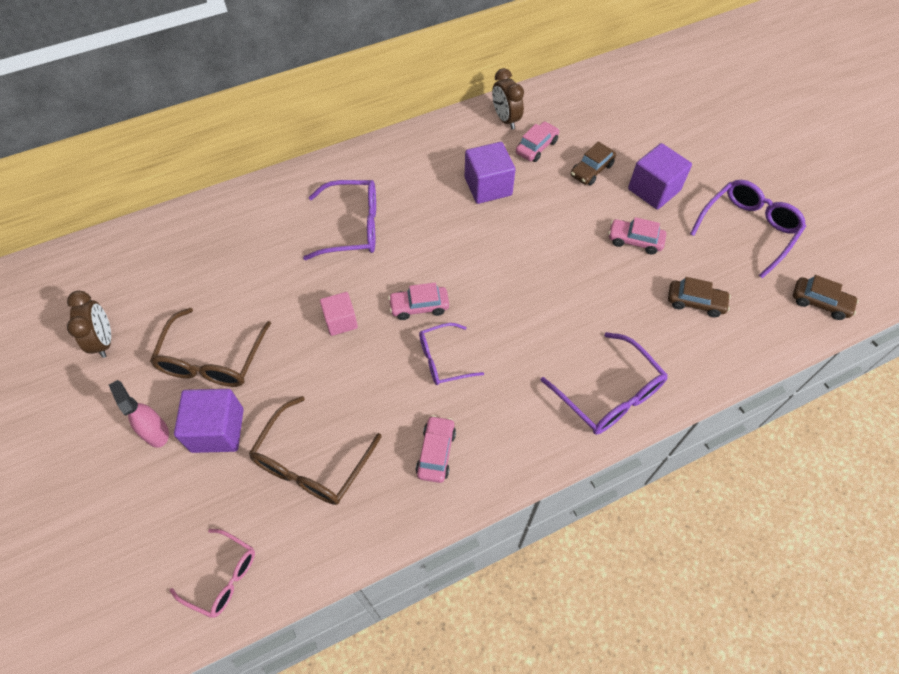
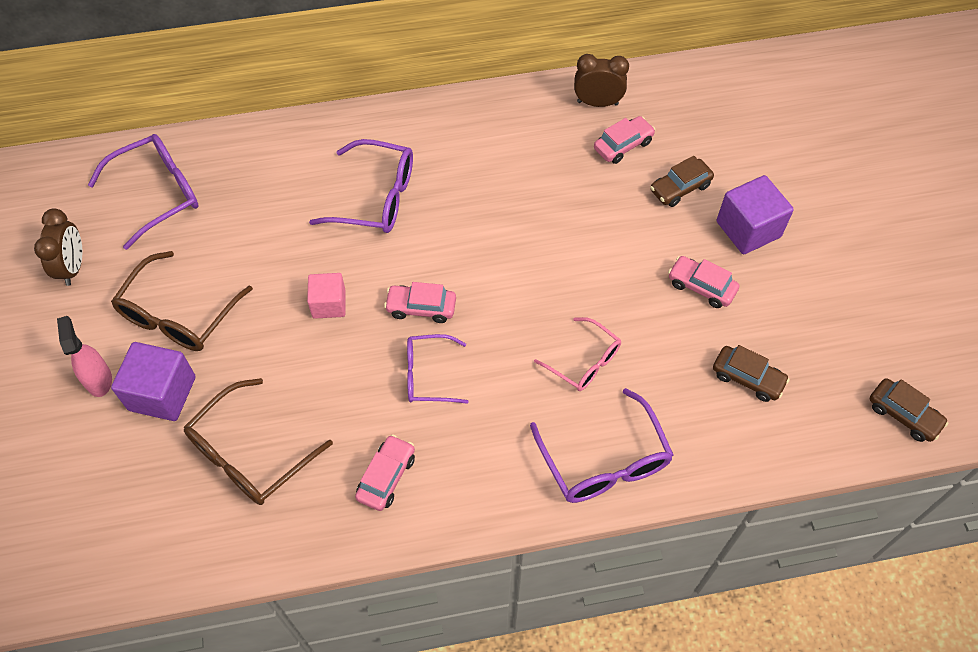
camera: 15 degrees right, 0 degrees up
(223, 577) = (124, 550): pink glasses -> pink glasses (584, 362)
(488, 186) = (548, 182): purple cube -> none
(505, 119) = (597, 103): brown clock -> brown clock turned 105 degrees clockwise
(748, 229) = (848, 304): purple glasses -> purple glasses (158, 193)

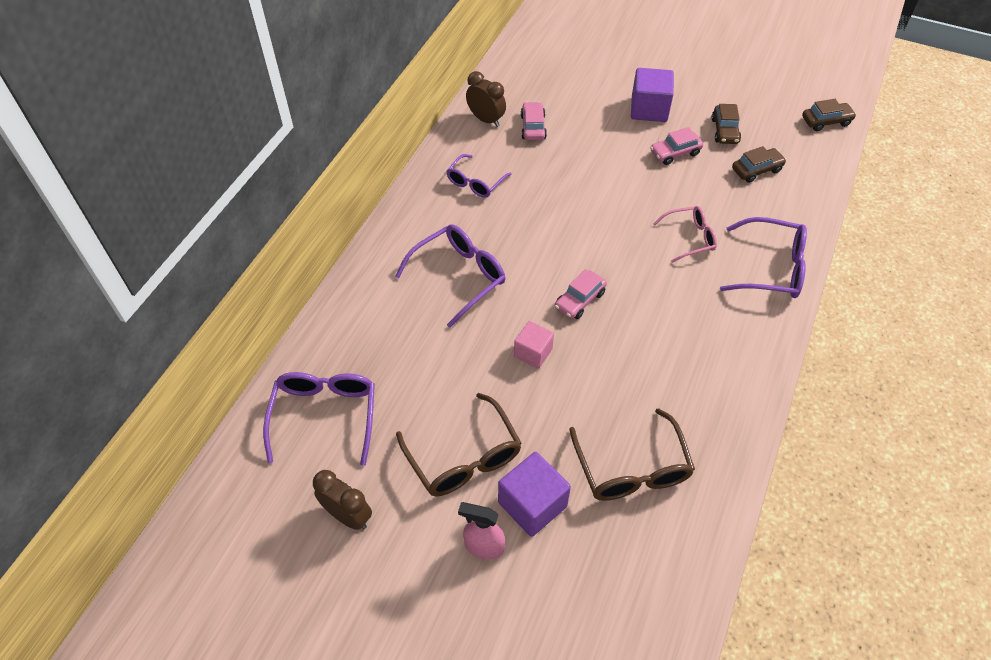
camera: 55 degrees left, 5 degrees down
(386, 477) = (707, 391): pink car -> none
(428, 375) = (639, 325): purple glasses -> purple glasses (475, 183)
(597, 103) = (486, 120): brown clock -> brown clock turned 90 degrees clockwise
(680, 188) = (591, 120): brown car -> brown car (725, 131)

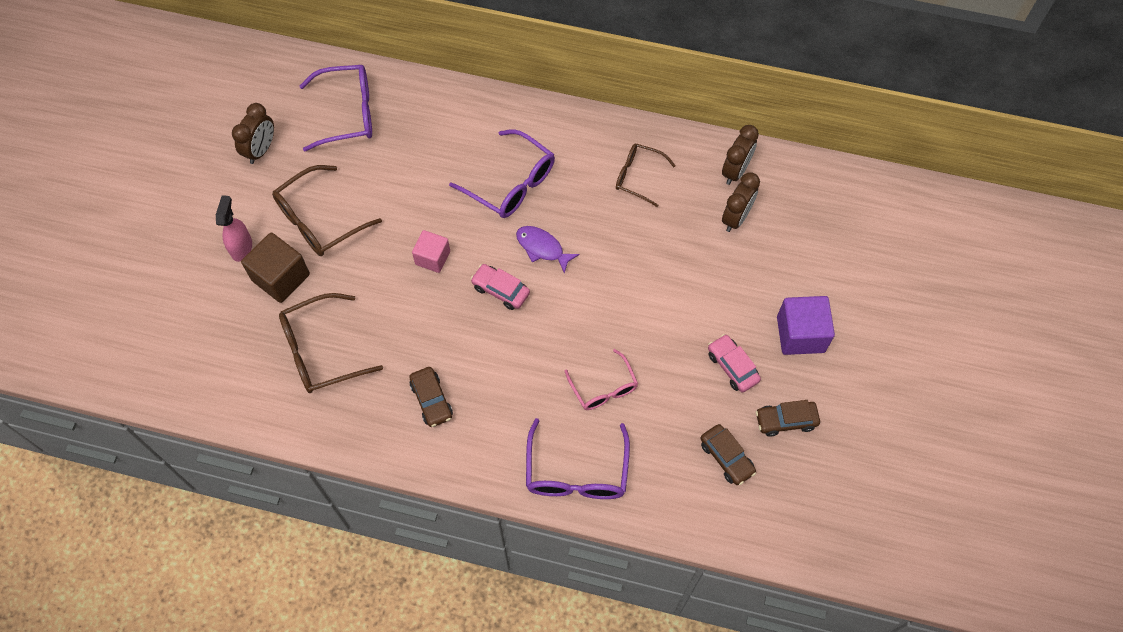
camera: 80 degrees right, 10 degrees up
(475, 183) = (638, 176): purple glasses -> brown glasses
(532, 504) = (281, 277): purple cube -> brown cube
(533, 127) = (736, 218): pink car -> brown clock
(538, 262) = (542, 248): none -> purple fish
(826, 121) = (837, 543): brown car -> brown car (431, 400)

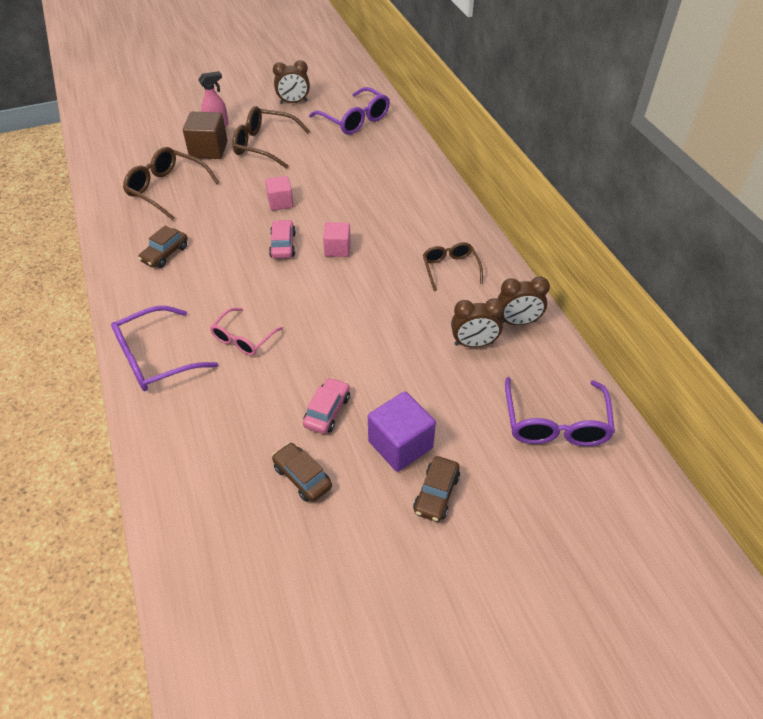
camera: 55 degrees right, 15 degrees down
(511, 184) = (376, 210): purple glasses -> purple glasses (555, 424)
(542, 248) = (337, 249): purple fish -> pink cube
(726, 457) = (234, 450): brown car -> brown car (436, 494)

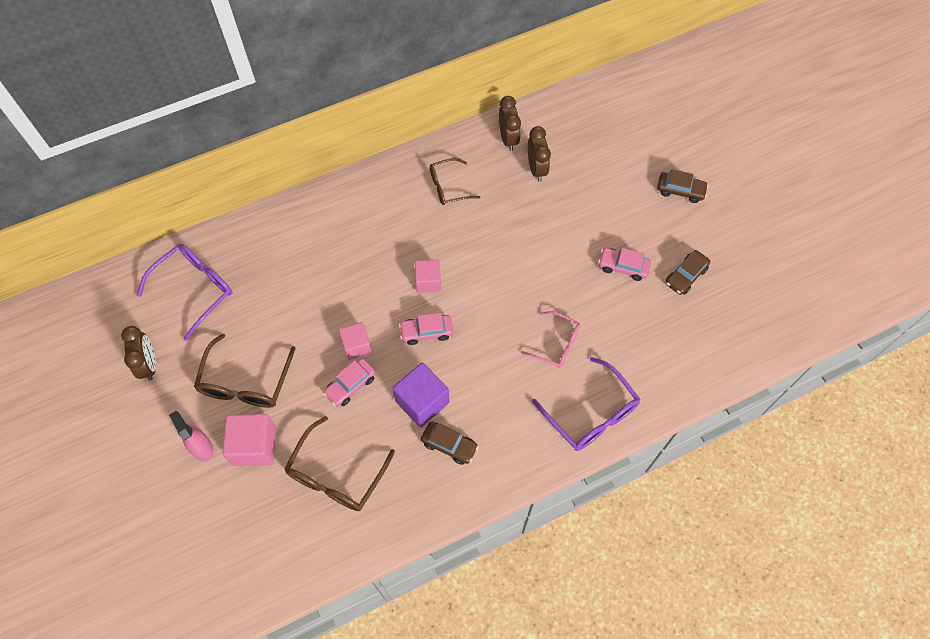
camera: 95 degrees left, 15 degrees up
(208, 149) = (254, 446): brown cube -> pink cube
(243, 198) = (351, 385): none -> pink car
(400, 444) = (644, 214): purple cube -> purple cube (422, 401)
(555, 424) = (607, 119): purple glasses -> none

